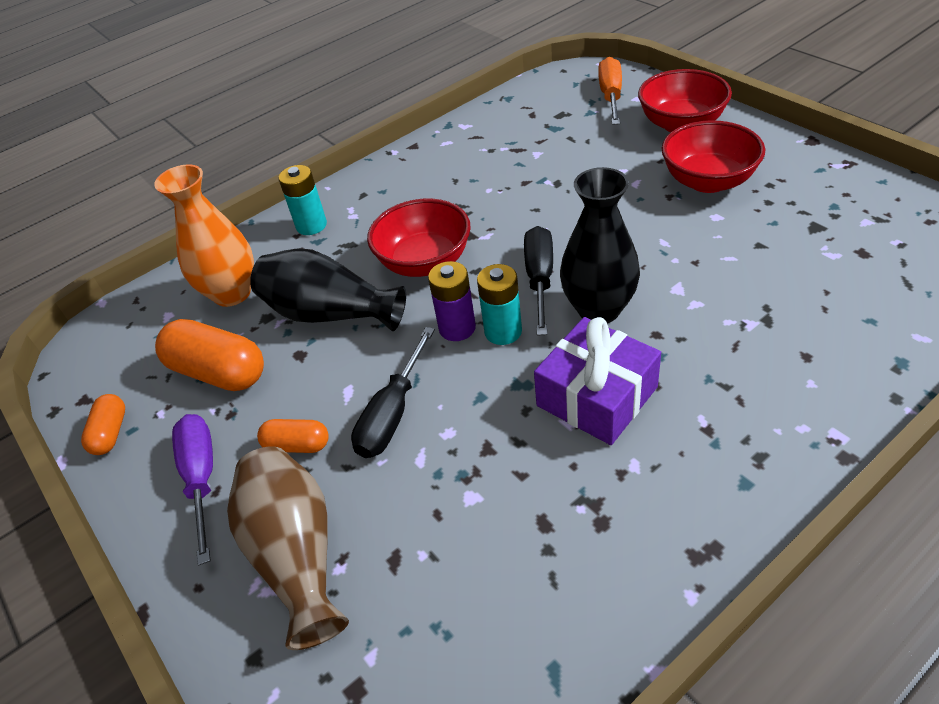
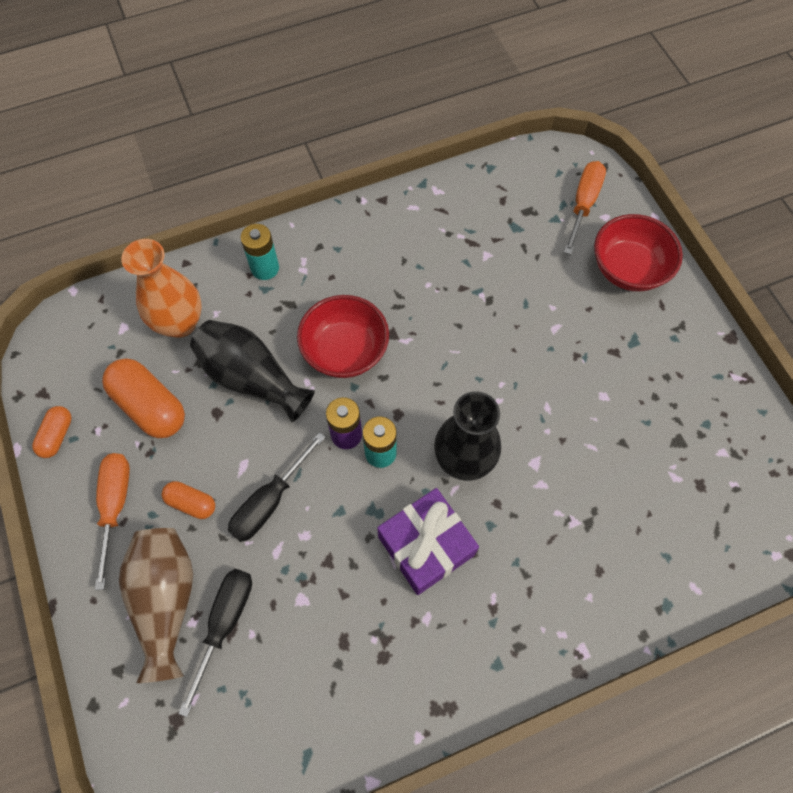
camera: 10 degrees right, 20 degrees up
(201, 477) = (115, 505): purple screwdriver -> orange screwdriver
(539, 278) = (431, 407): black screwdriver -> black screwdriver (225, 622)
(708, 181) = (617, 351): red bowl -> none

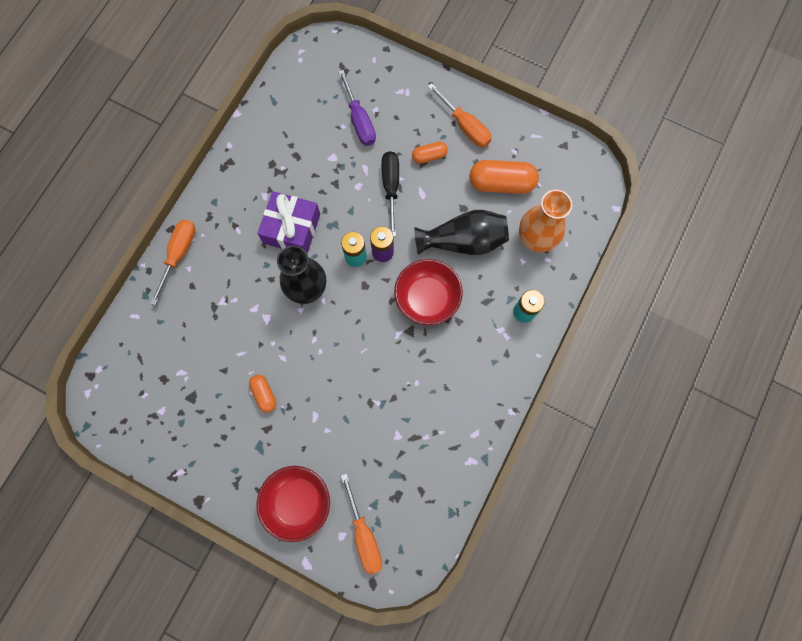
camera: 140 degrees right, 10 degrees up
(57, 436) = (531, 132): orange capsule -> orange capsule (264, 394)
(166, 600) = (396, 108): brown vase -> none
(225, 622) = (359, 121): black screwdriver -> purple screwdriver
(590, 626) = (179, 254): none -> orange screwdriver

